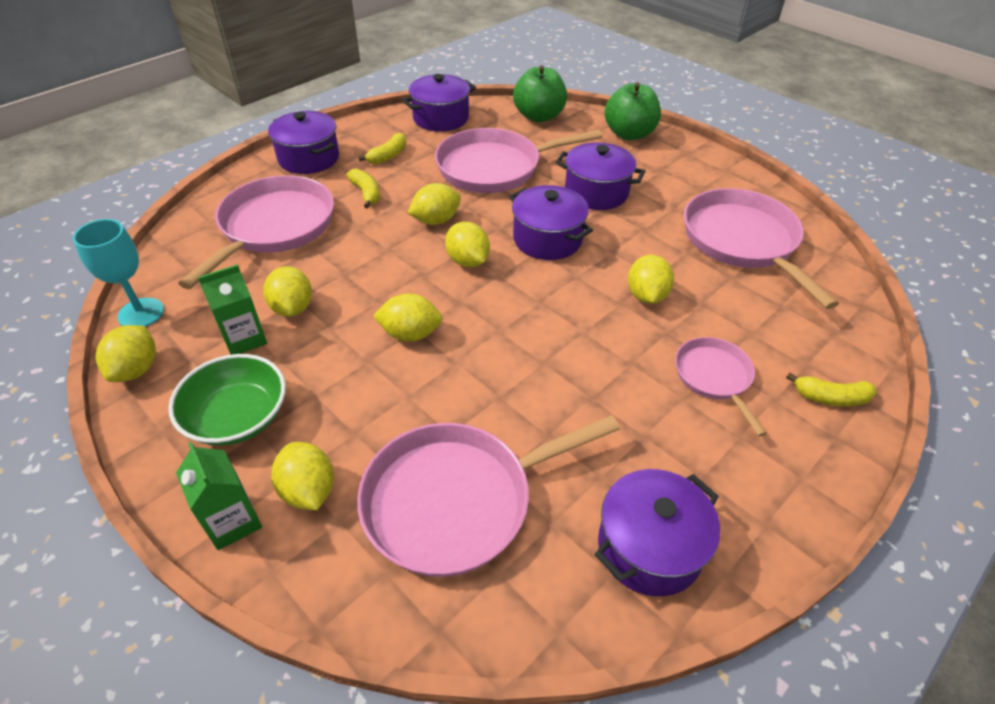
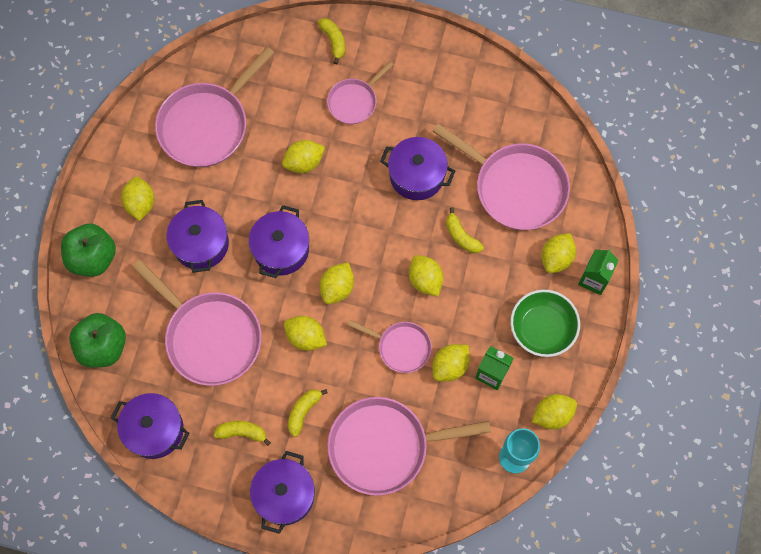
camera: 120 degrees left, 25 degrees up
(355, 280) = (401, 347): none -> pink pan
(435, 396) = (461, 236): none -> yellow banana
(649, 547) = (484, 94): purple pot -> purple pot (417, 175)
(669, 173) = (140, 204): none -> yellow lemon

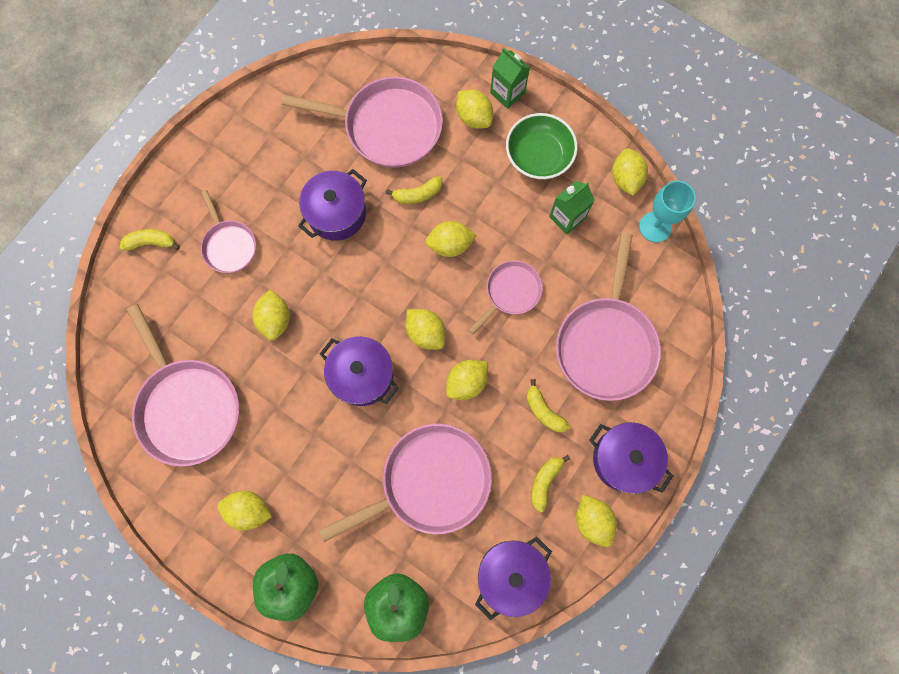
camera: 70 degrees left, 5 degrees up
(201, 244) = (322, 458): purple pot -> none
(450, 366) = (546, 253): yellow lemon -> yellow lemon (592, 520)
(515, 187) = (387, 127): pink pan -> pink pan turned 45 degrees clockwise

